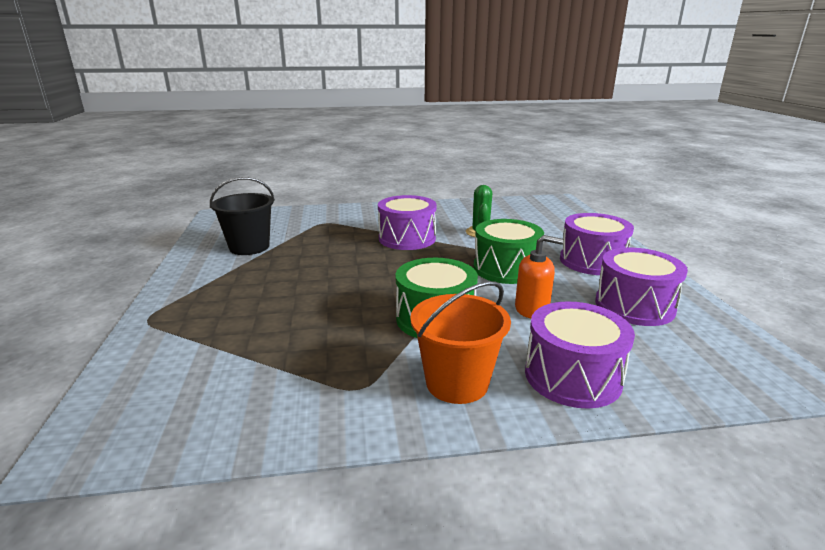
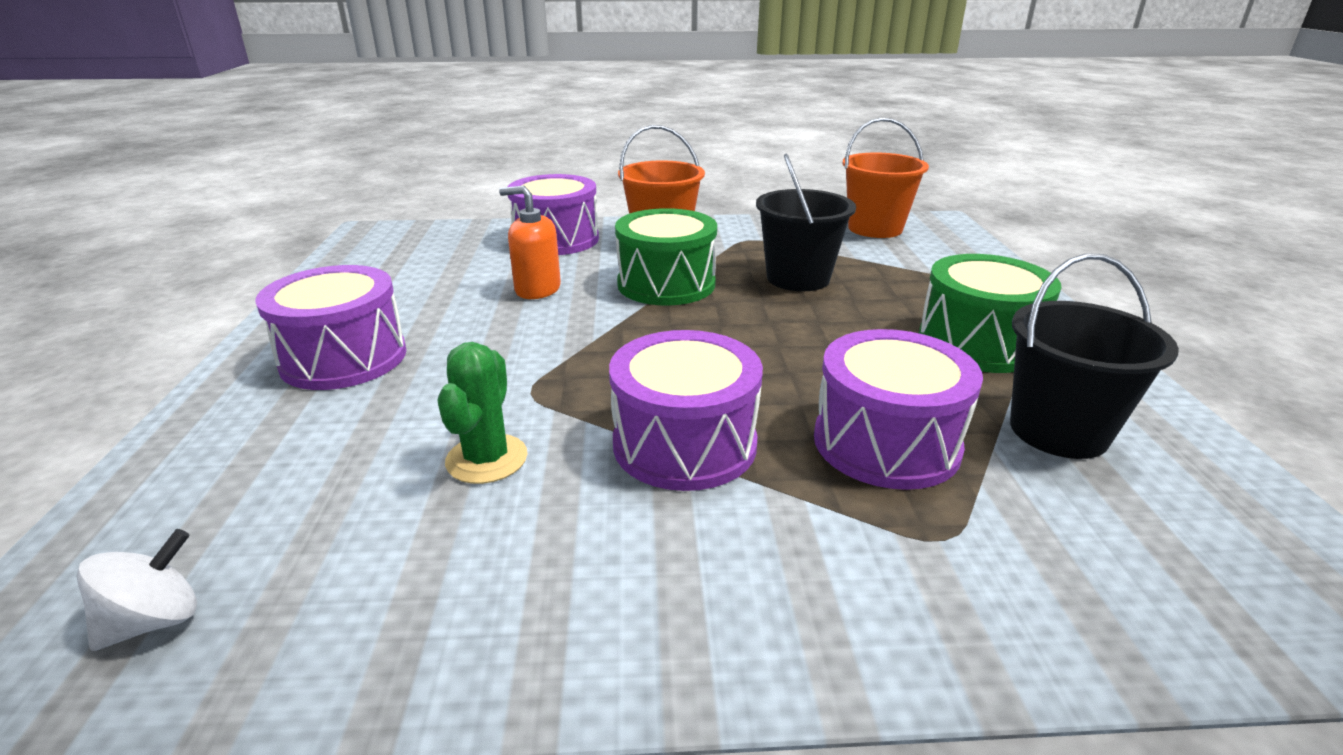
camera: 175 degrees left, 5 degrees up
(188, 424) = (875, 228): none -> orange bucket
(325, 330) = (798, 278): none -> black bucket
(506, 269) = (517, 349): green drum -> green drum (977, 343)
(534, 206) = (155, 621): none -> white spinning top
(634, 306) = (401, 288): purple drum -> purple drum (886, 443)

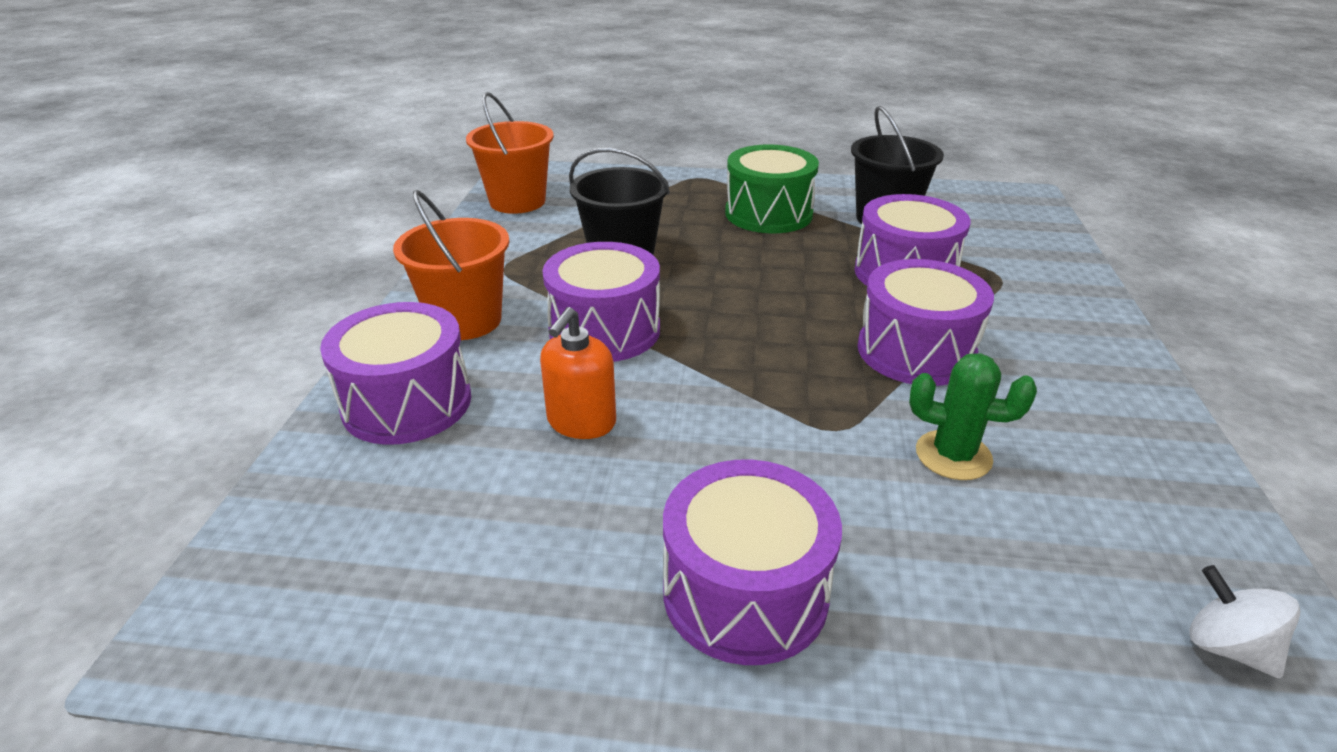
camera: 80 degrees left, 5 degrees up
(666, 284) = (604, 330): green drum -> purple drum

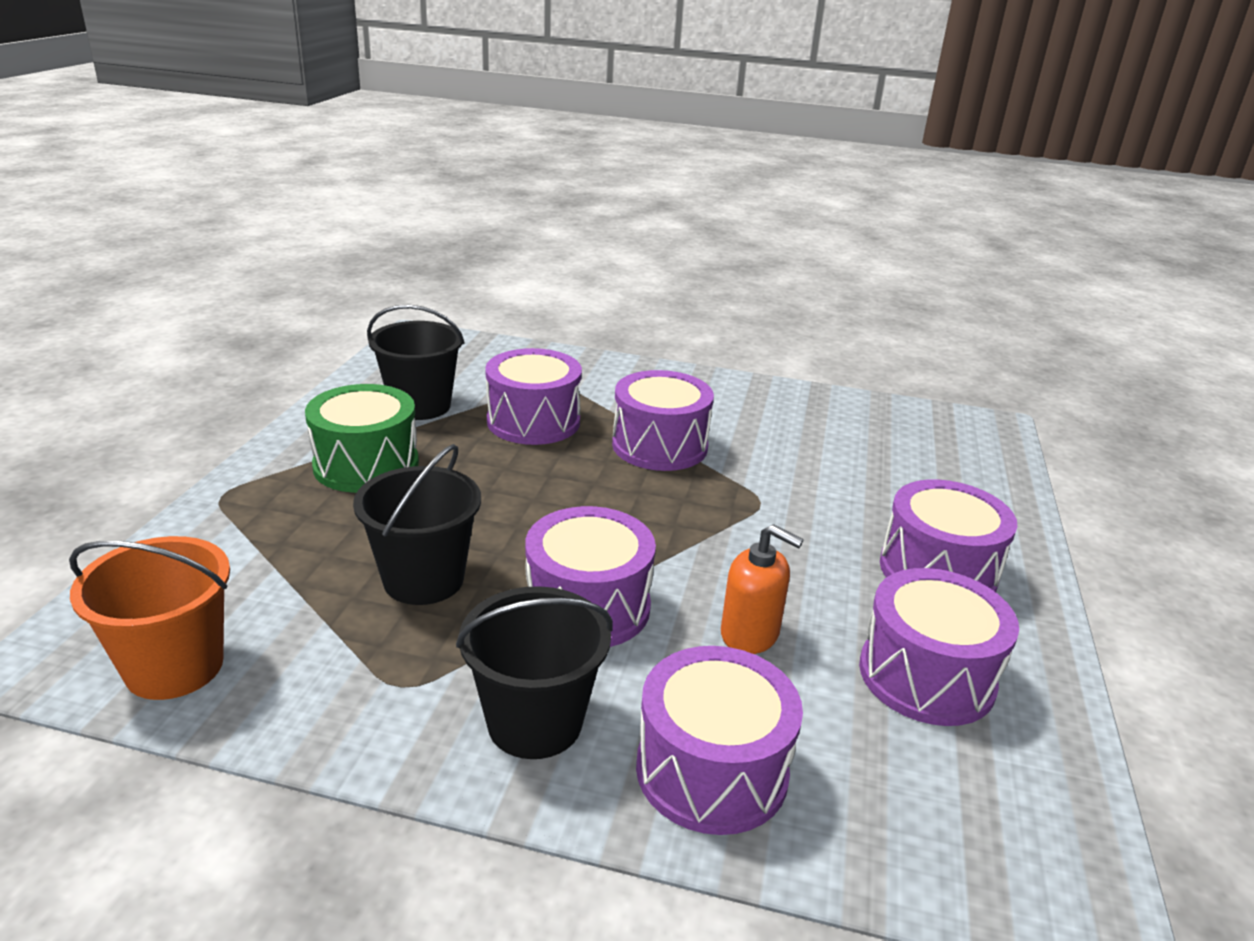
camera: 85 degrees left, 5 degrees down
(465, 320) = (535, 722): orange bucket -> black bucket
(527, 554) = (926, 676): none -> purple drum
(953, 455) = (789, 462): green cactus -> none
(1227, 647) = (933, 429): white spinning top -> none

